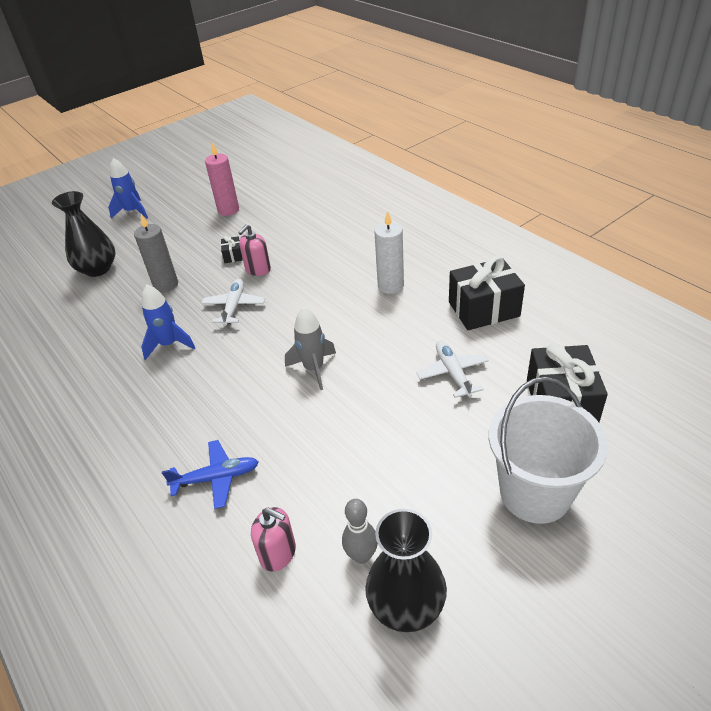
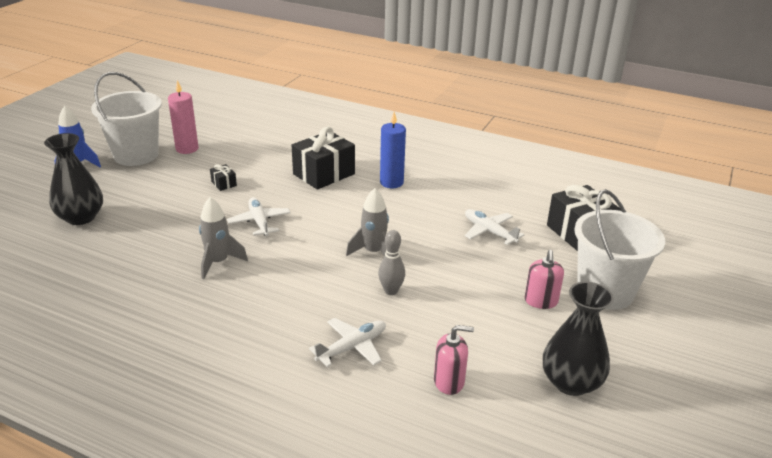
camera: 30 degrees left, 10 degrees down
(166, 285) = (172, 217): grey candle -> none
(169, 344) = (218, 262): blue rocket -> grey rocket
(182, 210) = (136, 155): none -> white bucket
(216, 478) = (352, 347): blue plane -> white plane
(258, 269) = (258, 190): pink soap dispenser -> pink soap dispenser (541, 301)
(361, 556) = (515, 363): grey bowling pin -> grey bowling pin (391, 291)
(390, 286) = (391, 182): white candle -> blue candle
(483, 309) = (479, 185): black gift -> black gift (324, 174)

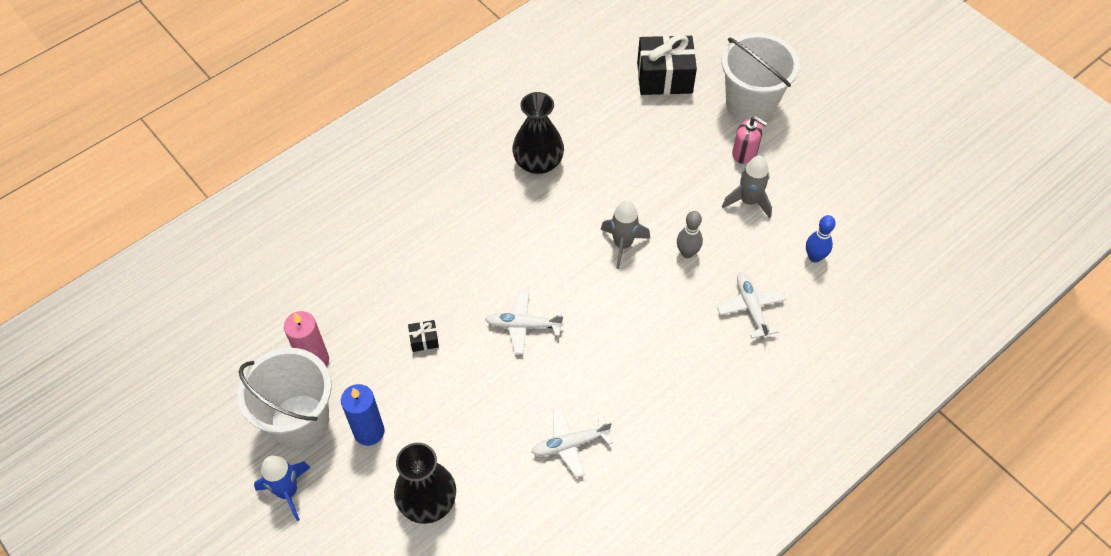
camera: 65 degrees left, 25 degrees up
(218, 262) = (581, 380): grey rocket -> grey rocket (748, 201)
(324, 174) = (453, 238): black gift -> none
(391, 182) = (503, 183): blue candle -> blue candle (369, 431)
(449, 381) = (814, 257): pink soap dispenser -> blue bowling pin
(489, 232) = (631, 142): white plane -> white plane (570, 444)
(571, 382) = (842, 181): black vase -> black vase (538, 162)

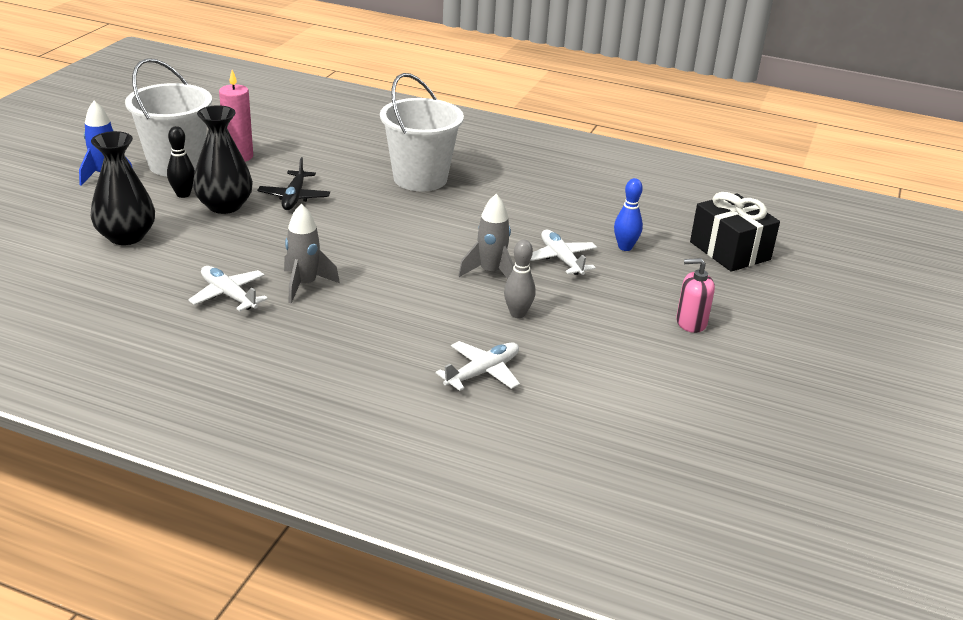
camera: 60 degrees right, 25 degrees down
(369, 431) = (183, 194): blue candle -> black bowling pin
(424, 340) = (294, 197): black gift -> black plane
(523, 325) = (348, 240): white plane -> white plane (561, 259)
(538, 162) = (543, 206): black vase -> black vase (224, 206)
(744, 153) = (691, 322): pink soap dispenser -> pink soap dispenser turned 90 degrees clockwise
(748, 201) = (627, 339): grey rocket -> grey rocket (305, 285)
(750, 104) = (762, 312): white bucket -> white bucket (420, 178)
(814, 257) = (597, 405): blue bowling pin -> blue bowling pin (625, 247)

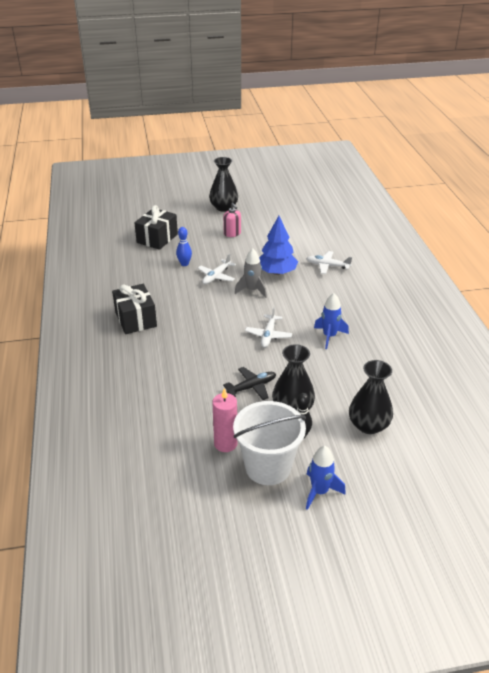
camera: 120 degrees left, 5 degrees up
(228, 295) = (367, 354): white plane -> white plane (268, 335)
(305, 285) = (329, 336): grey rocket -> blue rocket
(420, 178) = (176, 352): white bucket -> none
(517, 314) = (277, 272): grey bowling pin -> blue tree
(518, 176) = (136, 319): none -> black gift
(810, 353) = (224, 207): none -> black vase

